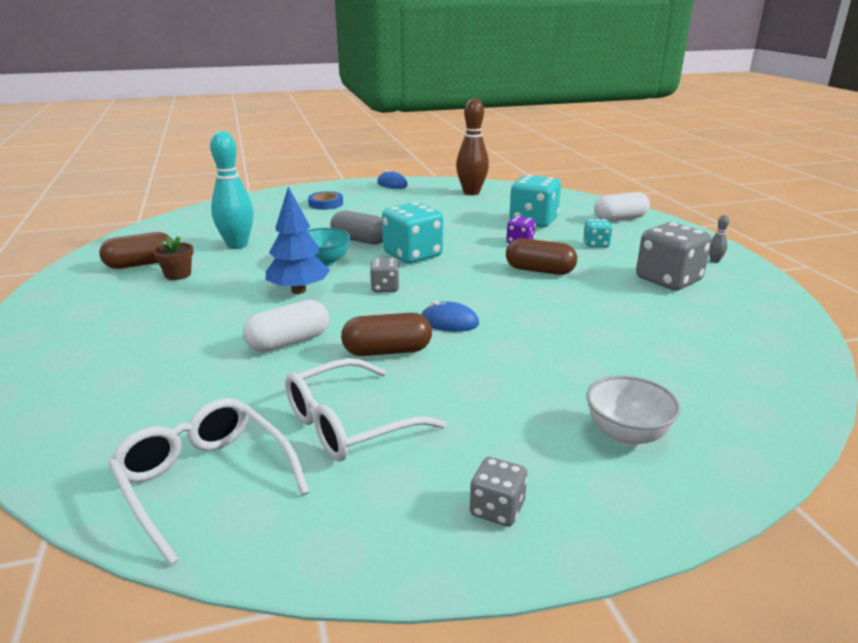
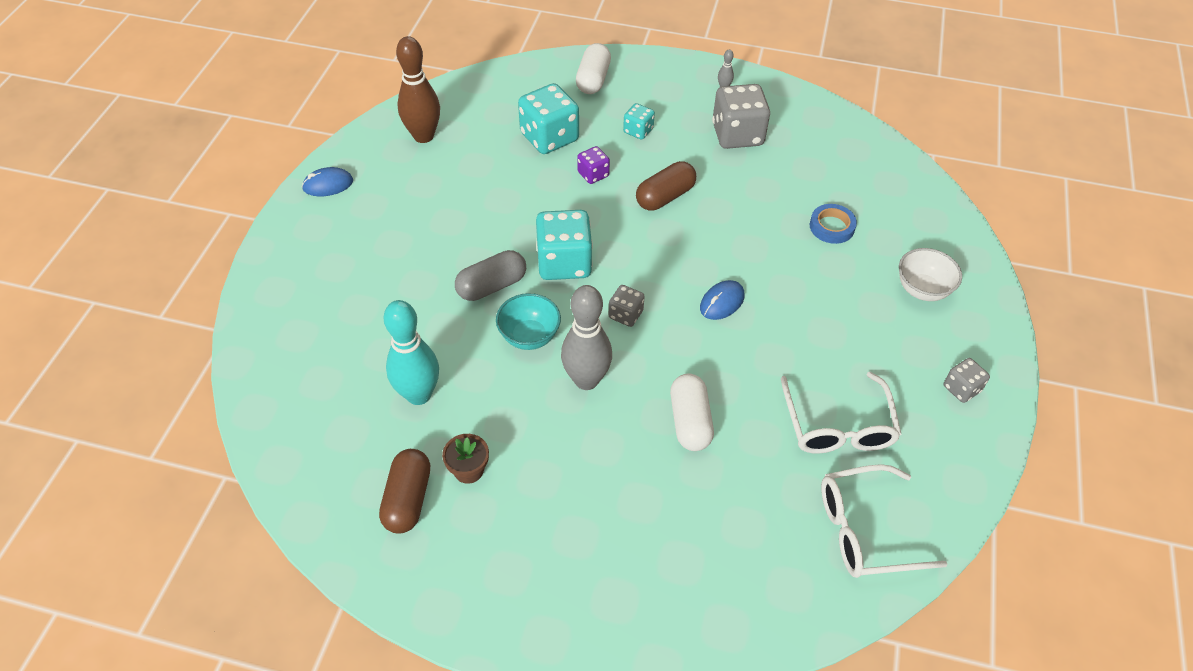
camera: 60 degrees left, 25 degrees up
(299, 290) = (586, 380): blue tree -> grey bowling pin
(326, 204) = (344, 270): blue tape -> blue tape (832, 227)
(387, 351) = (746, 362): brown capsule -> none

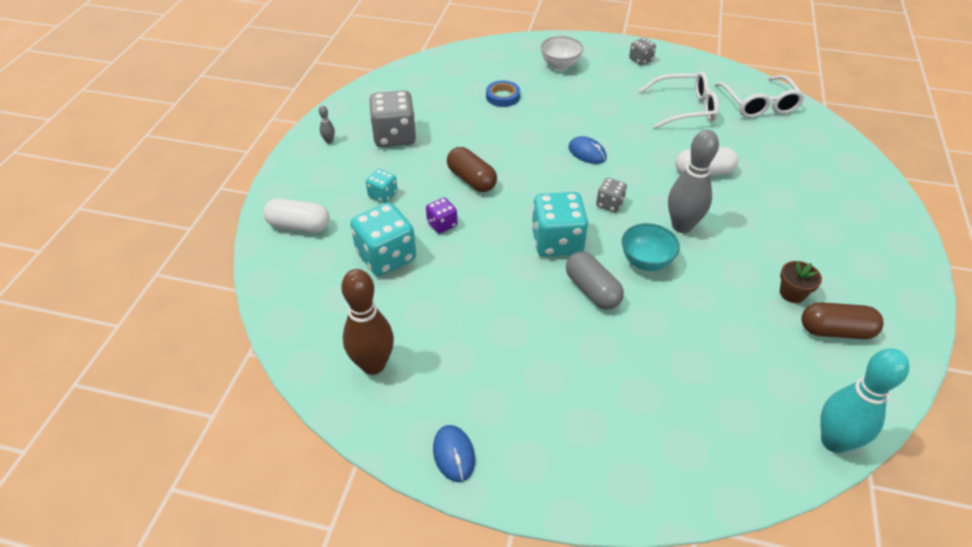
camera: 90 degrees left, 5 degrees down
(419, 394) = (729, 334): turquoise bowling pin -> turquoise bowling pin (834, 441)

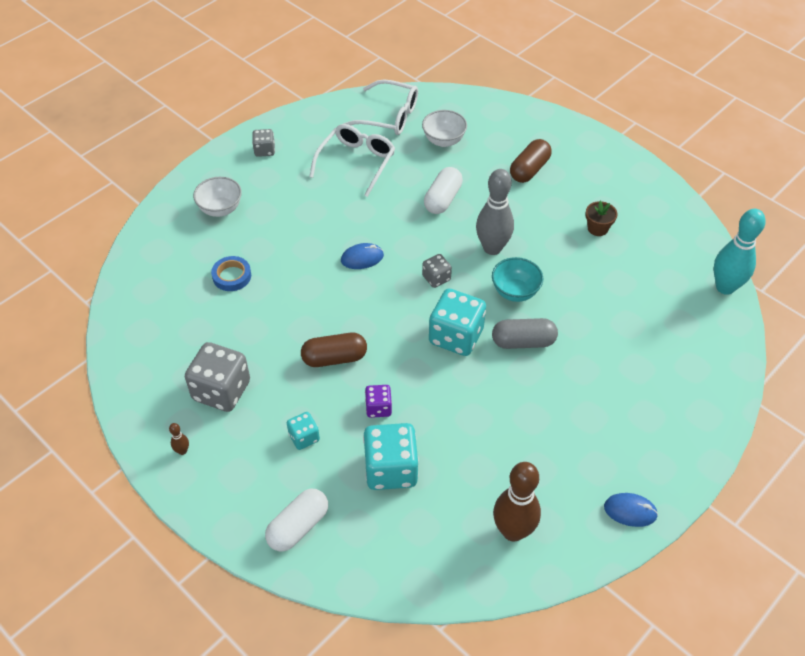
camera: 60 degrees left, 5 degrees up
(329, 141) = (182, 451): grey bowling pin -> brown bowling pin
(772, 146) = (443, 141): none -> white bowl
(835, 331) = (642, 228): brown capsule -> brown capsule (529, 169)

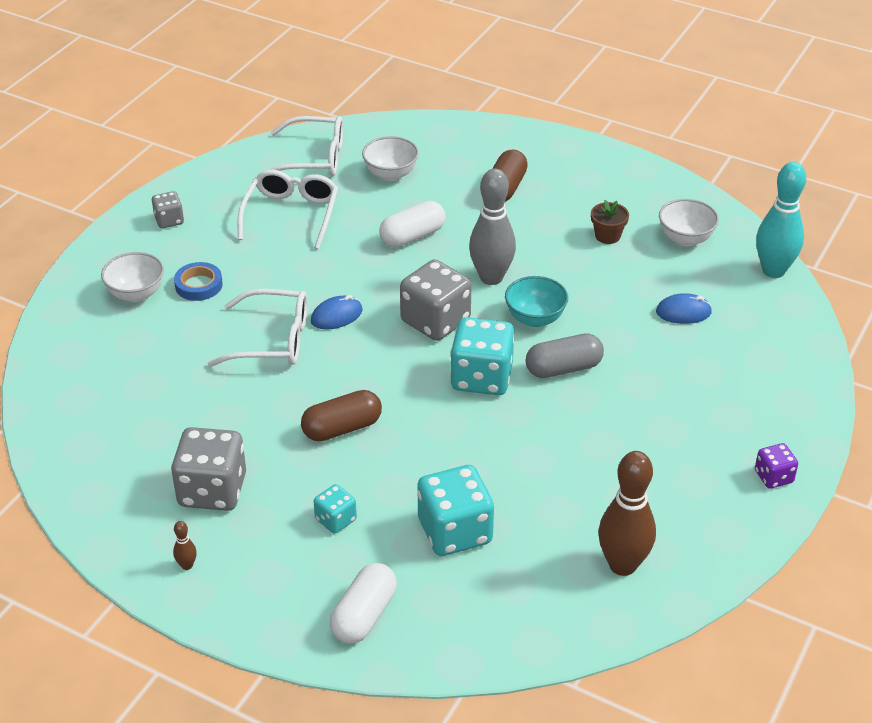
camera: 15 degrees left, 10 degrees down
(232, 276) = (178, 364): blue tape -> blue tape (198, 285)
(308, 270) = (274, 340): none -> white glasses
(378, 408) = (416, 470): purple dice -> purple dice (773, 477)
(436, 278) = (435, 321): grey dice -> grey dice, size x1.92
(443, 199) = (412, 236): white capsule -> white capsule turned 45 degrees clockwise
(630, 511) = (748, 516): blue mouse -> blue mouse (683, 312)
(661, 243) = (685, 239): none -> white bowl

